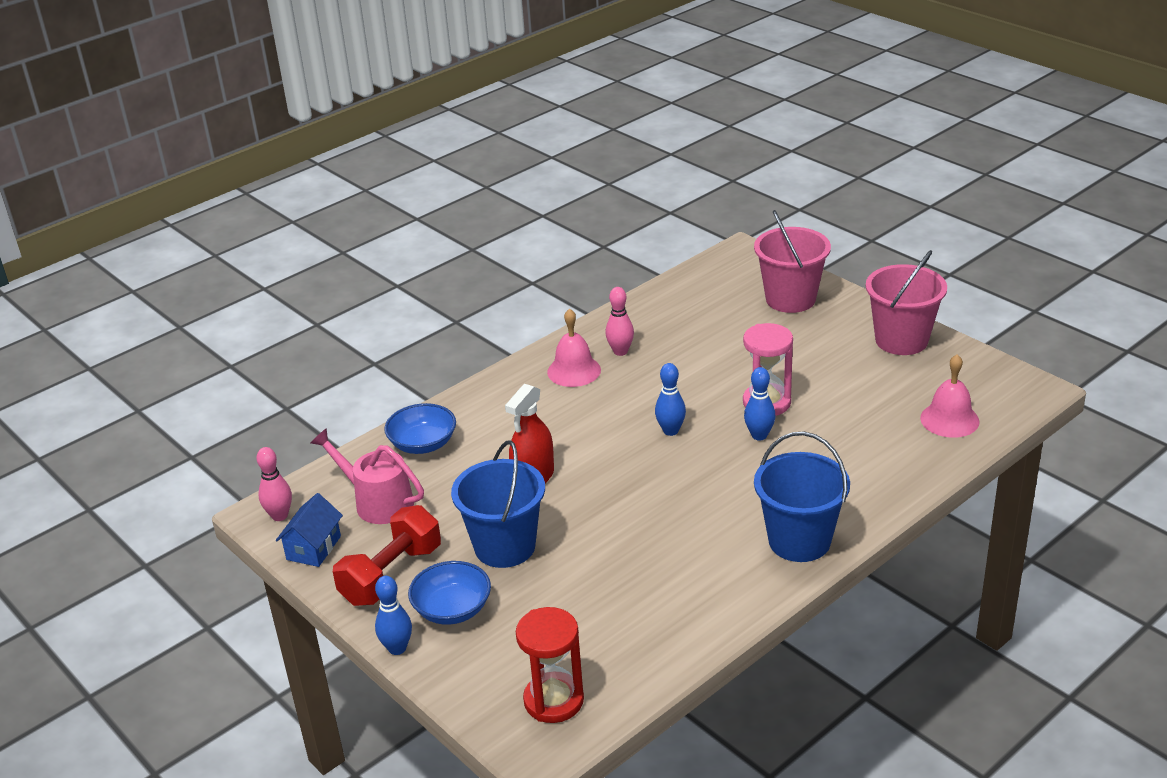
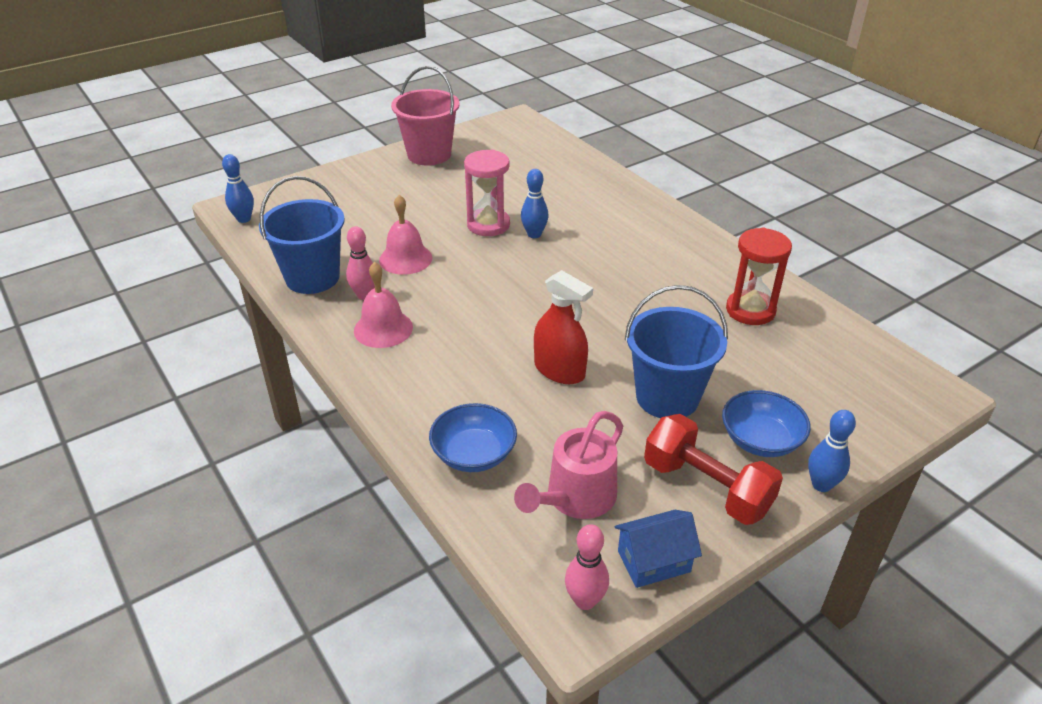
camera: 85 degrees left, 5 degrees up
(314, 548) = (654, 561): blue house -> blue house turned 45 degrees counterclockwise
(553, 700) = (875, 379): red hourglass -> red hourglass (750, 310)
(670, 431) = (511, 279): blue bowling pin -> blue bowling pin (244, 219)
(790, 299) = (335, 193): pink bucket -> none
(799, 541) = (675, 234): blue bucket -> blue bucket (312, 278)
(949, 419) = (542, 153): pink bell -> pink bell (405, 259)

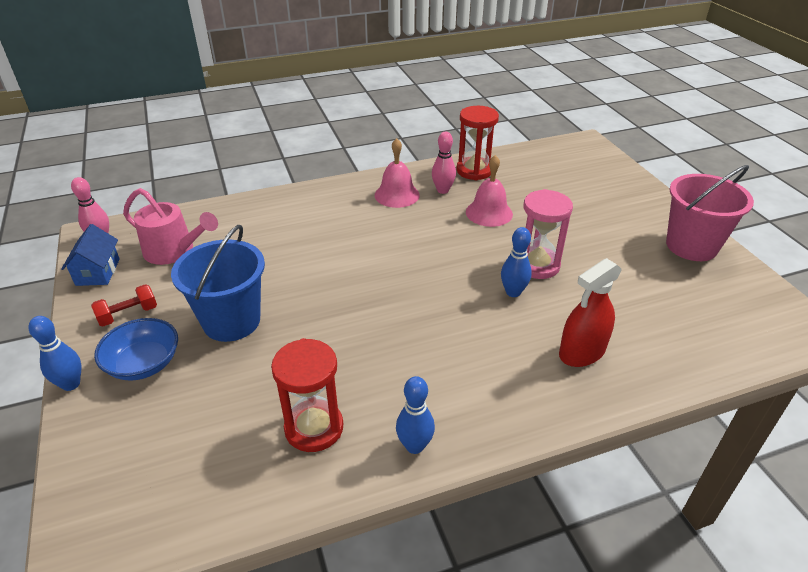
camera: 105 degrees right, 0 degrees up
(244, 219) = (566, 146): blue bowling pin -> blue bowling pin (414, 446)
(312, 278) = (474, 171): blue bucket -> red hourglass
(474, 454) = (244, 217): blue bowl -> none
(559, 370) = (301, 269): red spray bottle -> red spray bottle (582, 352)
(576, 498) = (174, 251): pink watering can -> pink watering can turned 150 degrees clockwise
(707, 487) = (128, 315): red dumbbell -> red dumbbell, size x0.55

